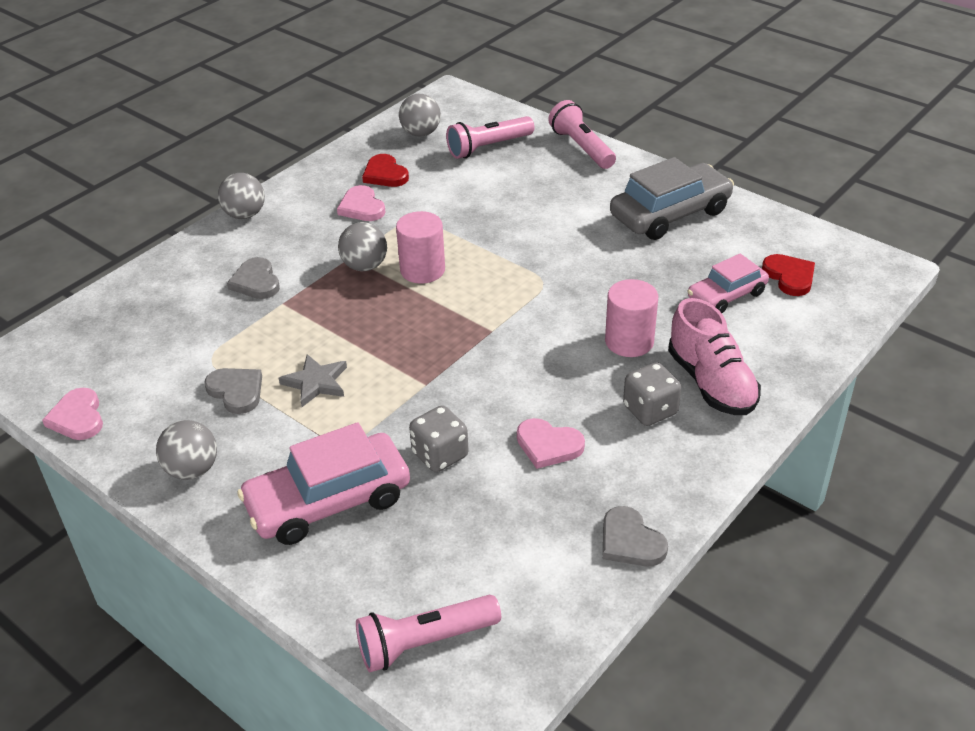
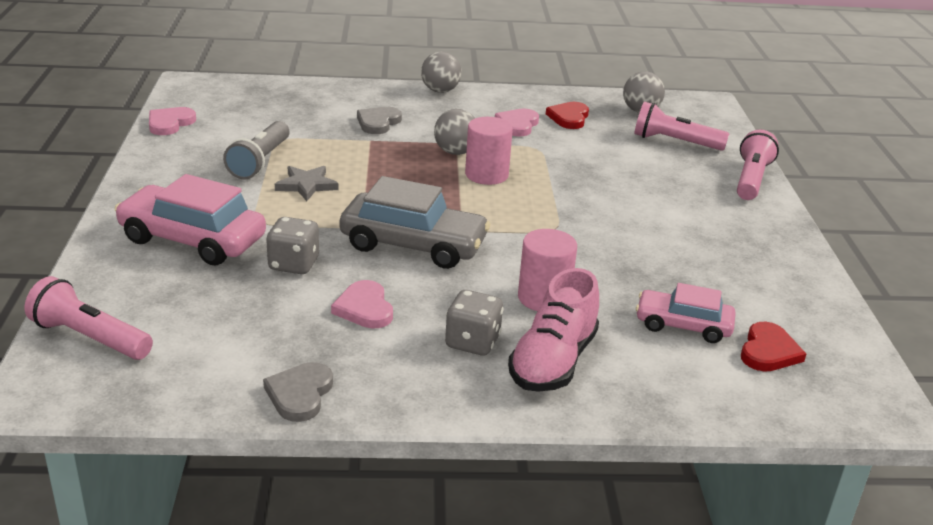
camera: 45 degrees right, 10 degrees down
(192, 470) = (166, 179): grey ball -> none
(236, 391) = (260, 162): grey heart -> grey flashlight
(670, 214) = (743, 253): grey car -> grey car (413, 244)

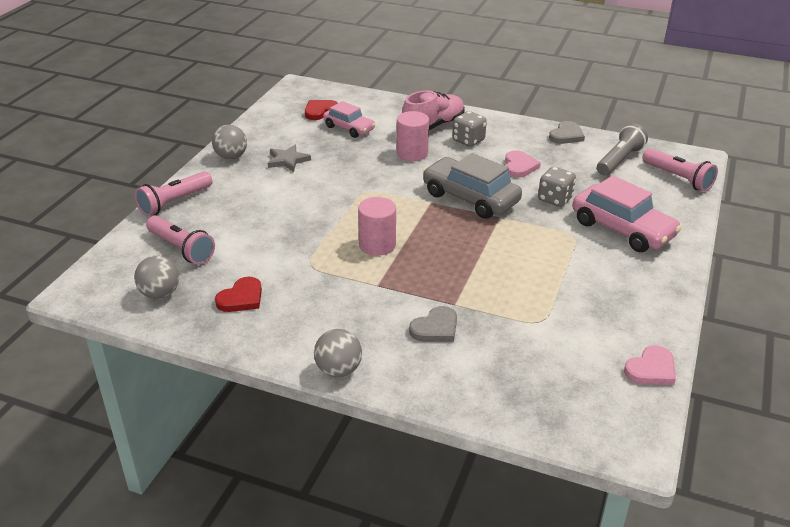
camera: 155 degrees left, 5 degrees up
(260, 162) = (564, 296): grey flashlight -> grey flashlight (619, 160)
(306, 185) = (529, 262): grey star -> grey star (287, 160)
(455, 152) = (385, 274): grey ball -> grey ball (231, 157)
(517, 125) = (301, 298): pink heart -> none

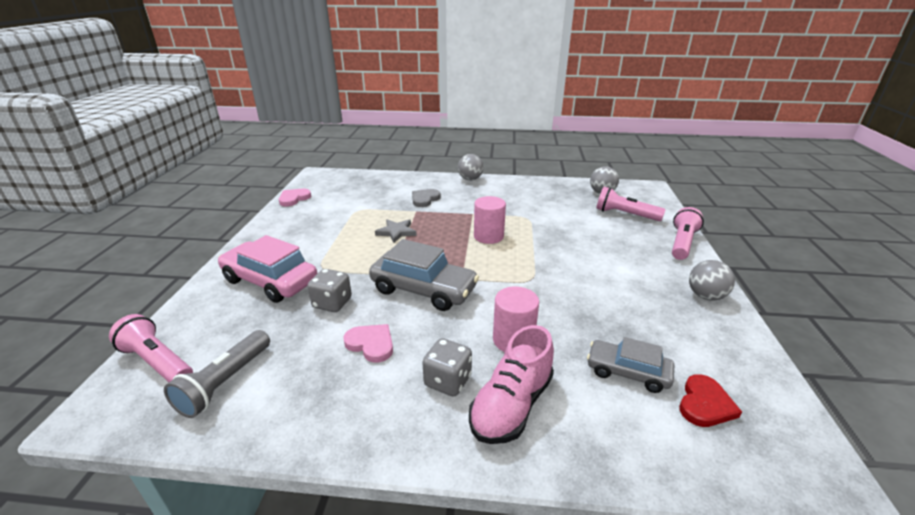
camera: 165 degrees right, 5 degrees down
(241, 298) = (552, 197): red heart -> none
(287, 160) = (644, 302): grey star -> grey star (396, 232)
(349, 128) = (627, 372): pink car -> grey car
(519, 166) = (371, 344): pink heart -> pink heart turned 135 degrees clockwise
(566, 135) = (291, 428): grey heart -> none

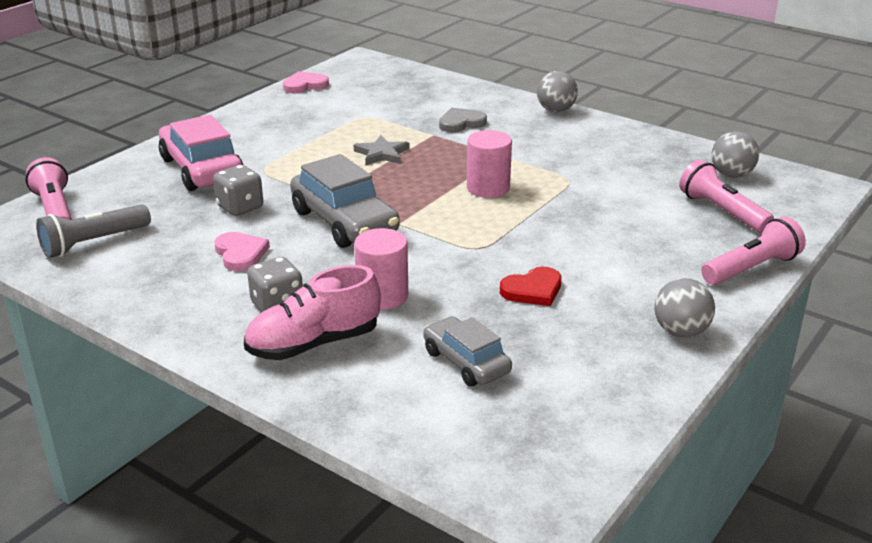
camera: 30 degrees right, 0 degrees up
(705, 404) = (510, 414): red heart -> red heart (533, 290)

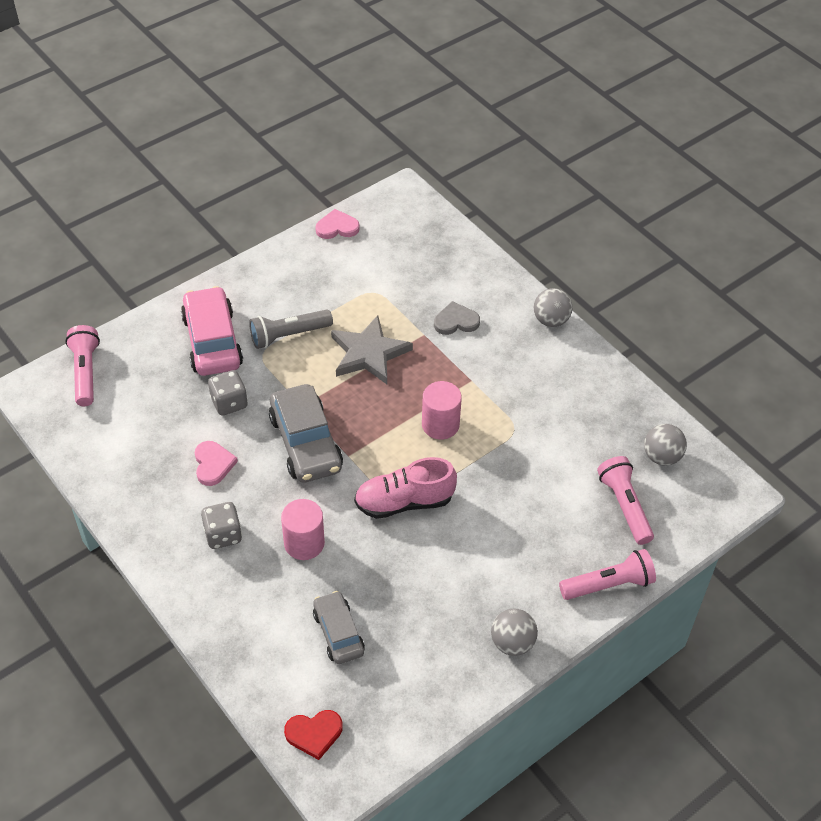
camera: 15 degrees right, 20 degrees up
(93, 243) = (106, 423): grey flashlight -> grey flashlight (288, 335)
(313, 344) = (236, 584): pink shoe -> pink shoe (404, 502)
(382, 154) = (369, 353): grey star -> grey star, size x1.66
(533, 290) = (421, 566): red heart -> red heart (314, 734)

